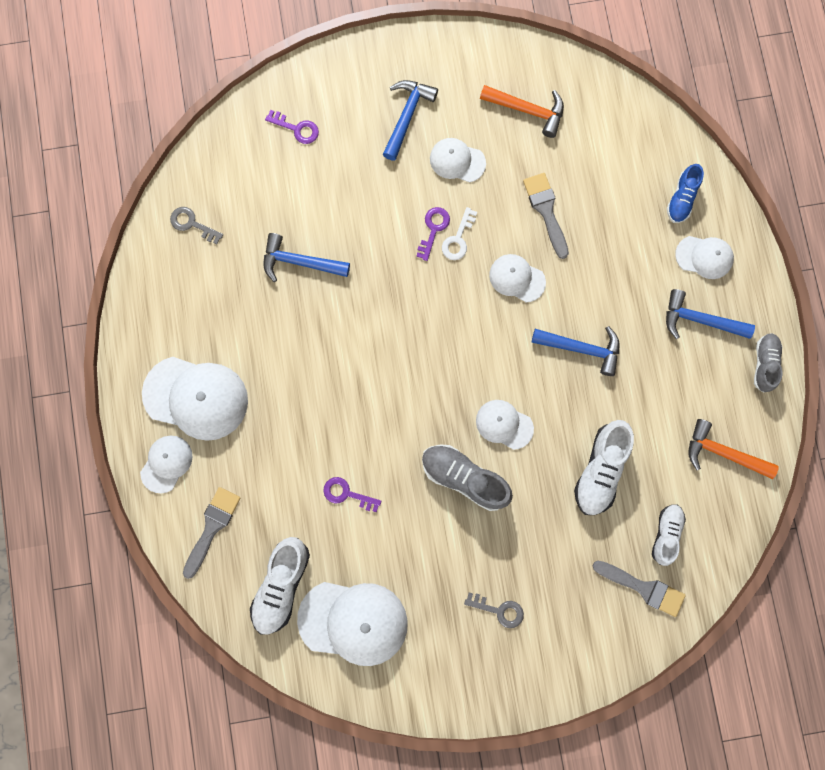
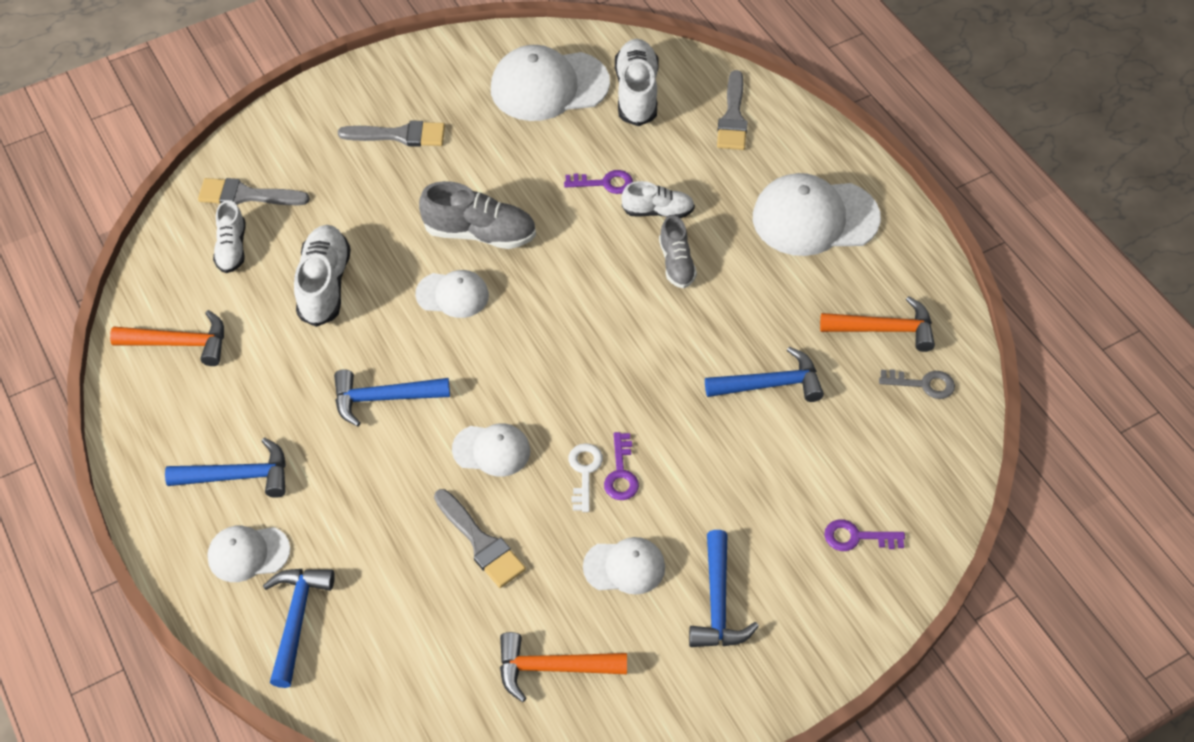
camera: 160 degrees right, 25 degrees down
(166, 464) = (811, 153): white cap -> none
(195, 278) = (885, 329): none -> orange hammer
(315, 449) = (658, 211): none -> white shoe
(499, 610) = (399, 135): grey key -> grey brush
(681, 198) = (296, 619): blue shoe -> blue hammer
(764, 363) = (143, 452): grey shoe -> grey shoe (676, 263)

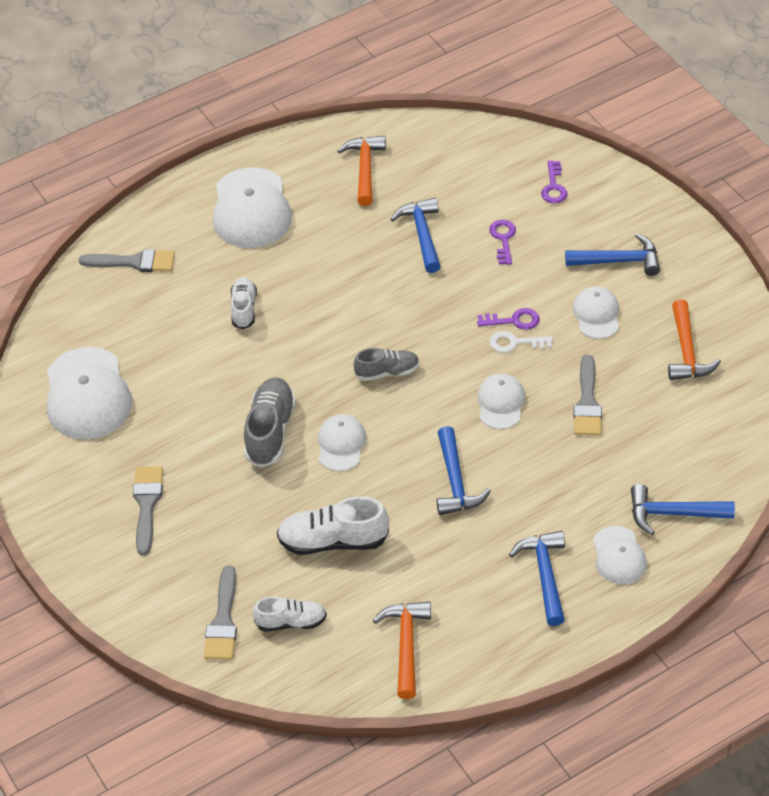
camera: 90 degrees left, 5 degrees down
(481, 542) = (587, 402): grey brush -> grey brush turned 135 degrees clockwise
(604, 183) = (211, 346): purple key -> purple key (503, 239)
(636, 93) = (100, 329): white shoe -> none
(676, 263) = (302, 294): grey shoe -> grey shoe (387, 372)
(923, 384) = (415, 149): grey key -> none

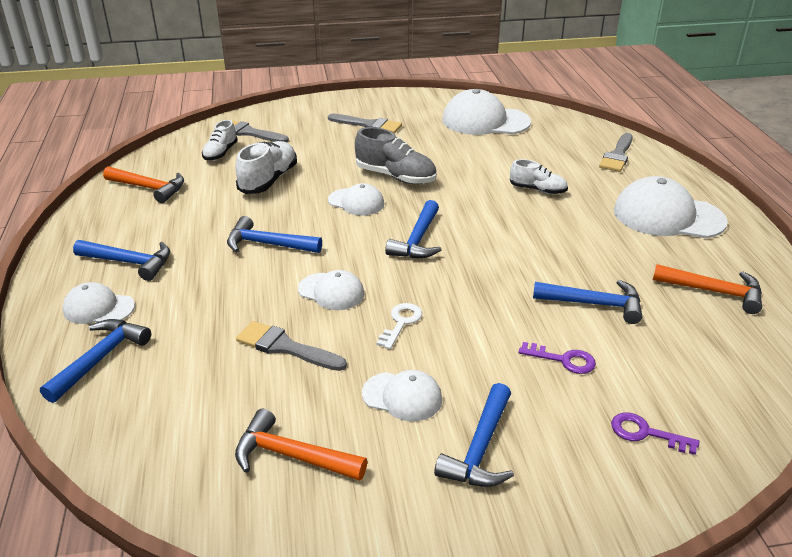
camera: 110 degrees right, 15 degrees down
(387, 372) = (417, 240): grey shoe -> blue hammer
(514, 320) = (433, 331): purple key -> none

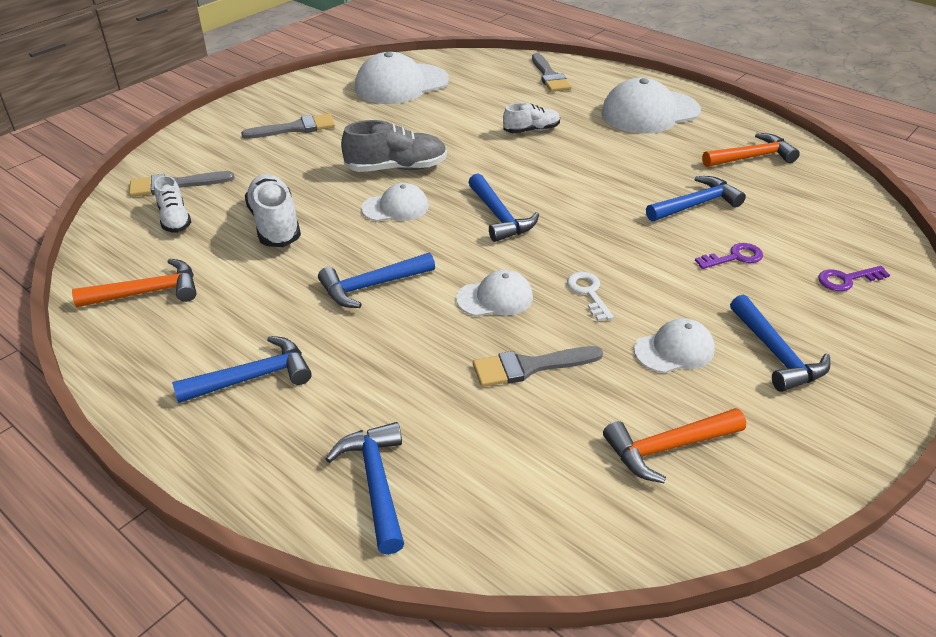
camera: 40 degrees left, 5 degrees up
(98, 308) = (293, 439): white cap -> none

